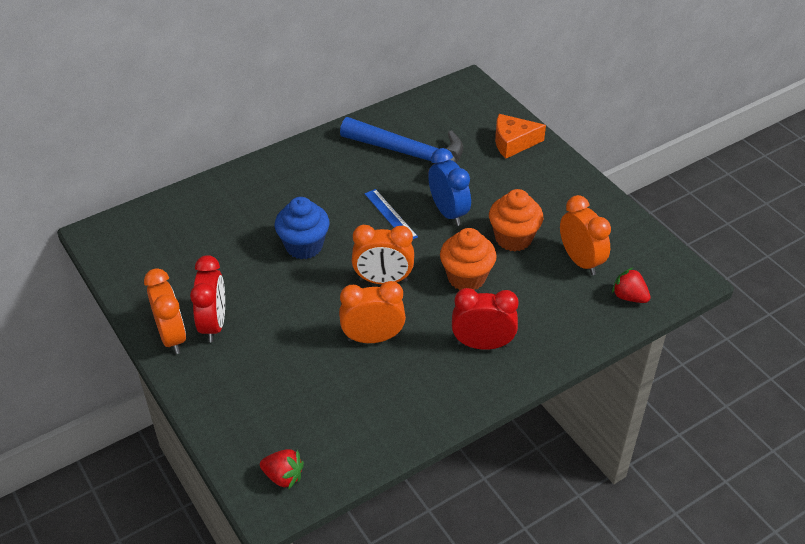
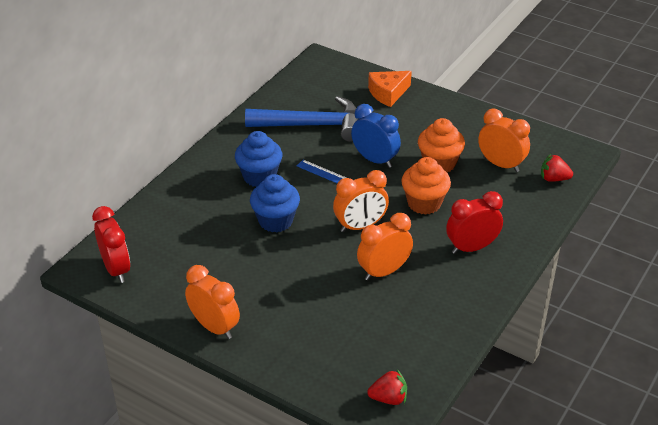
camera: 25 degrees left, 5 degrees down
(214, 324) = (244, 305): red clock -> red clock (116, 269)
(320, 194) = (259, 177): none -> blue cupcake

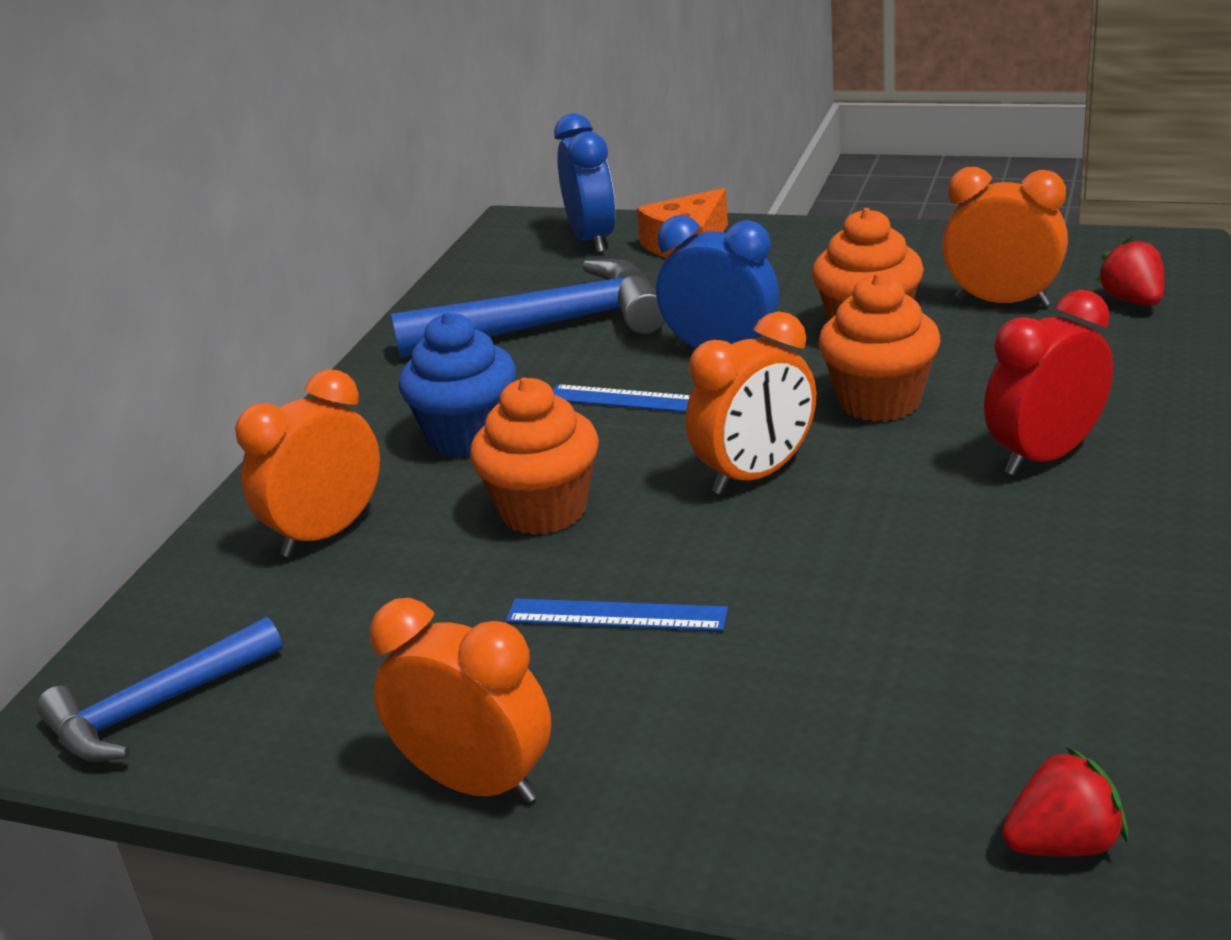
camera: 10 degrees left, 10 degrees down
(116, 269) = (155, 708): red clock -> blue hammer
(275, 221) = (544, 510): blue cupcake -> orange cupcake
(284, 275) = (616, 615): none -> blue ruler
(349, 78) = (592, 239): none -> blue clock
(383, 271) = (866, 550): orange clock -> orange clock (327, 533)
(553, 179) = (1132, 301): red strawberry -> red strawberry turned 75 degrees clockwise

